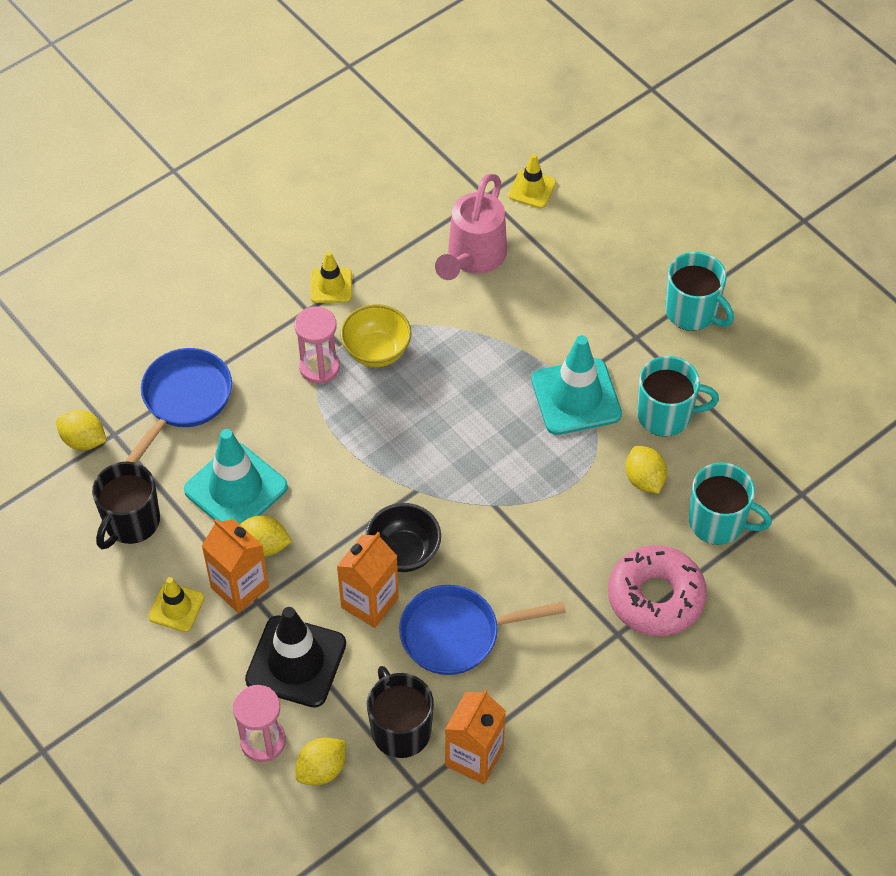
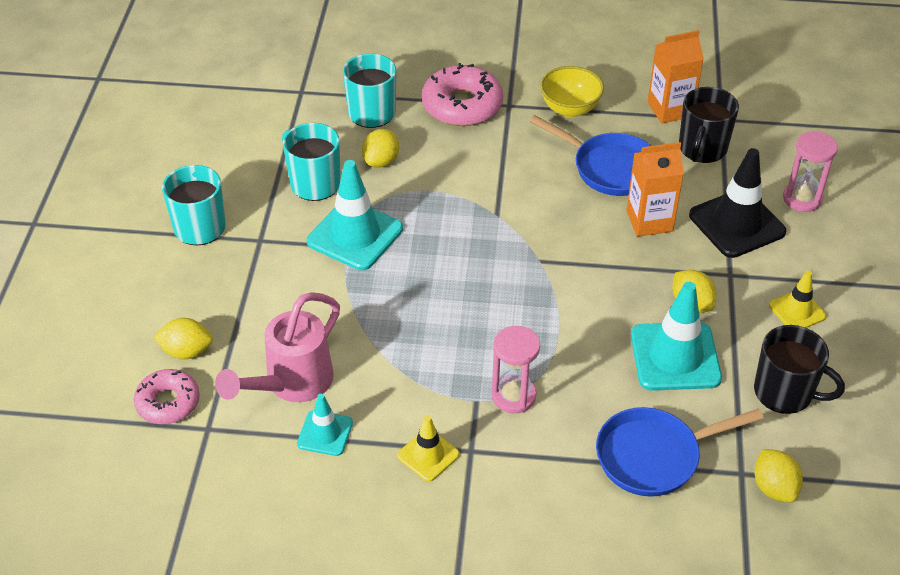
camera: 135 degrees left, 10 degrees down
(131, 522) = (784, 393): black mug -> black mug turned 45 degrees clockwise
(240, 587) = (735, 291): orange carton -> none
(322, 769) = (775, 162): yellow lemon -> yellow lemon (187, 351)
(376, 351) = (455, 373): yellow bowl -> yellow bowl (570, 109)
(403, 552) = (593, 232): black bowl -> none
(411, 248) = (325, 433): none -> turquoise traffic cone
(473, 259) = (291, 384): pink watering can -> pink watering can turned 150 degrees clockwise
(532, 189) = (168, 402): yellow traffic cone -> pink donut

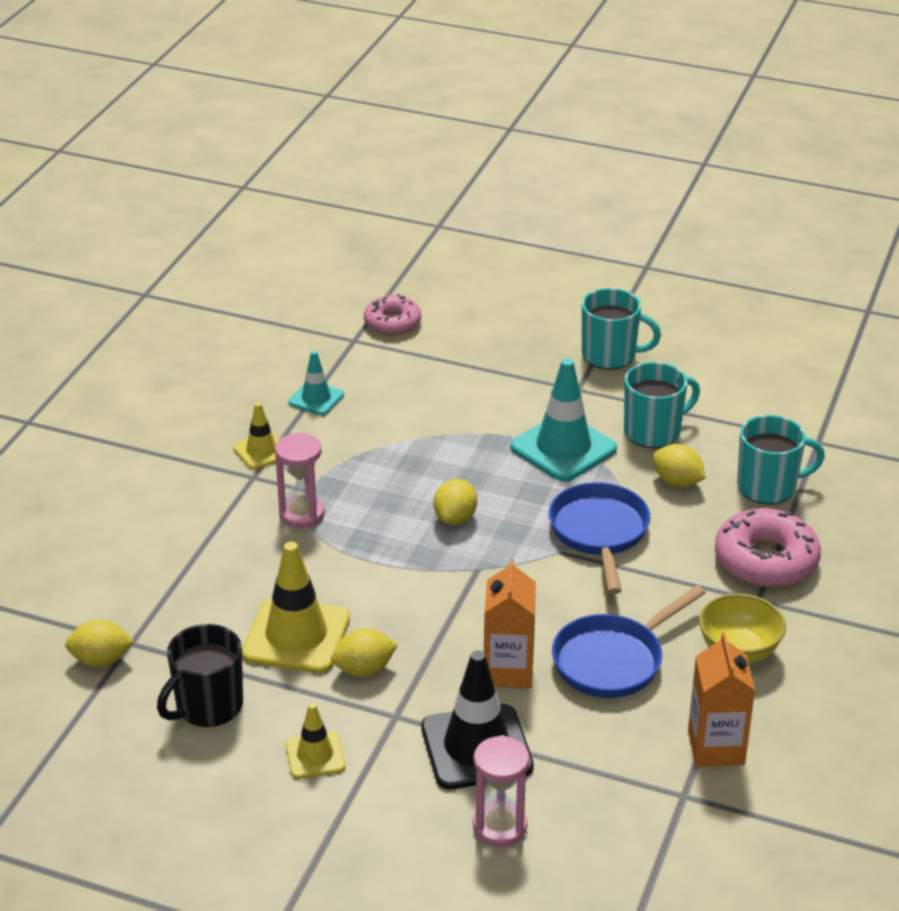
camera: 105 degrees right, 10 degrees down
(187, 351) = (447, 336): yellow lemon -> yellow lemon (455, 518)
(291, 384) = (381, 387): pink watering can -> none
(654, 456) = (183, 588): blue pan -> blue pan (599, 533)
(675, 357) = (296, 636): turquoise traffic cone -> yellow traffic cone
(702, 148) = (627, 756): black mug -> none

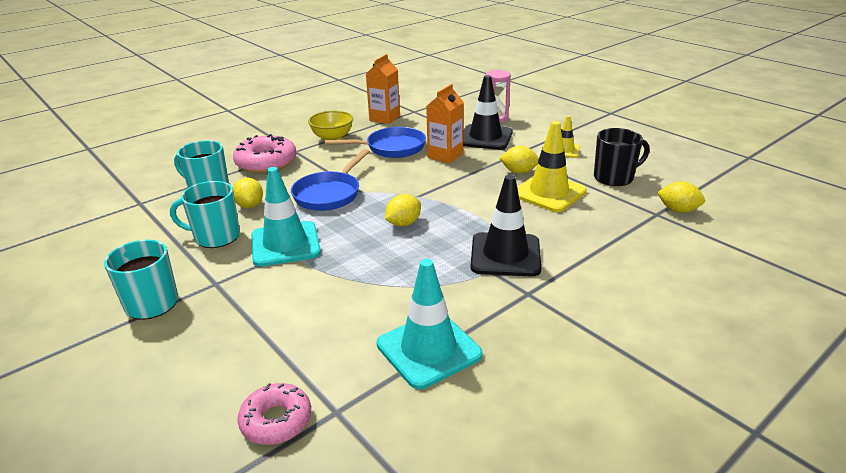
camera: 150 degrees left, 5 degrees down
(261, 451) = (510, 313): yellow traffic cone -> none
(302, 514) = (505, 255): pink hourglass -> black traffic cone
(316, 398) = (428, 349): turquoise traffic cone -> turquoise traffic cone, size x1.81

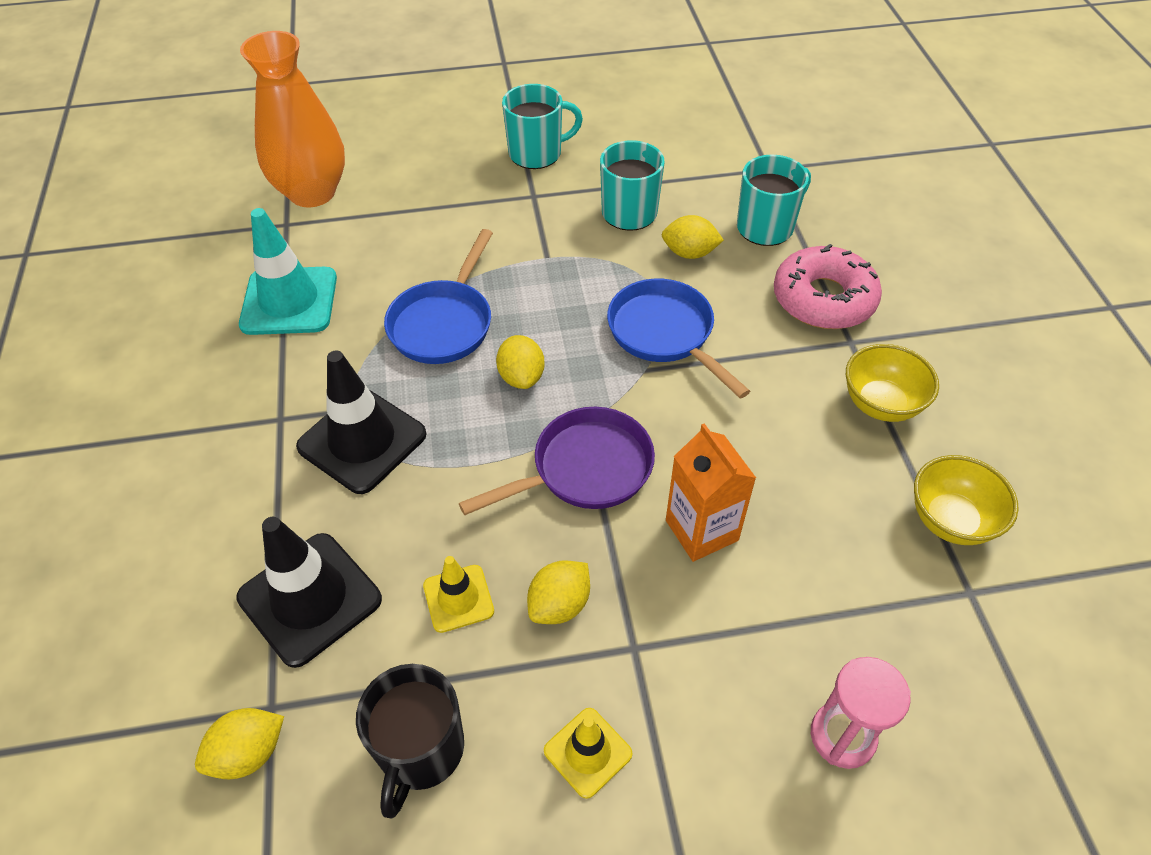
camera: 120 degrees right, 20 degrees up
(276, 420) = (312, 192): pink donut -> orange vase
(285, 244) = (565, 259): turquoise traffic cone -> none
(384, 118) = (950, 520): orange carton -> yellow bowl
(391, 148) = (785, 468): blue pan -> blue pan (443, 323)
(444, 187) = (585, 469): none -> purple pan
(485, 138) = (743, 644): black traffic cone -> black traffic cone (310, 598)
(548, 193) = (458, 598): yellow traffic cone -> yellow traffic cone, size x0.55

